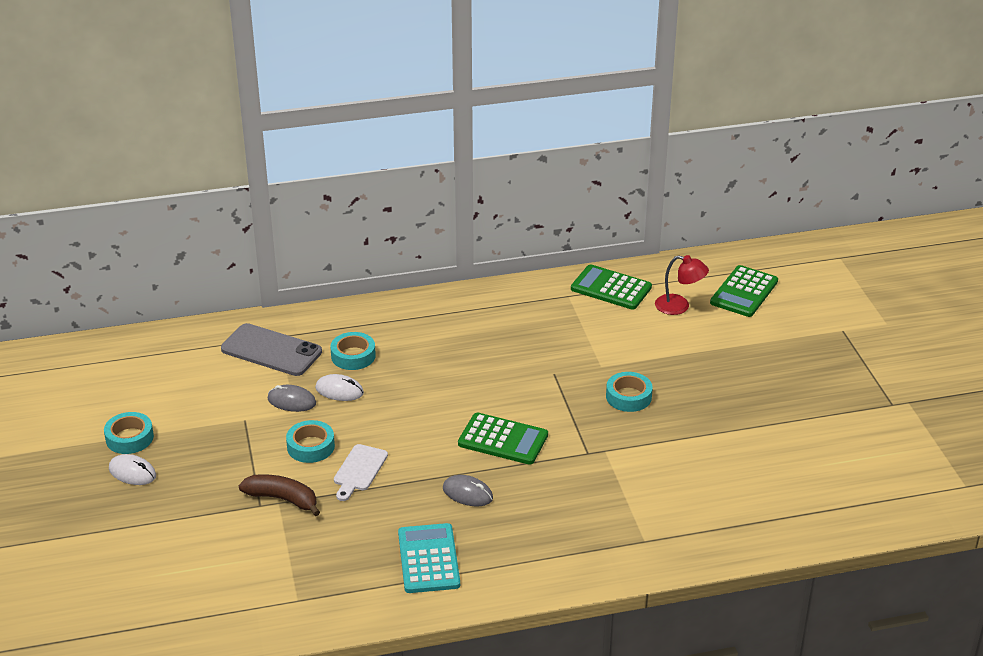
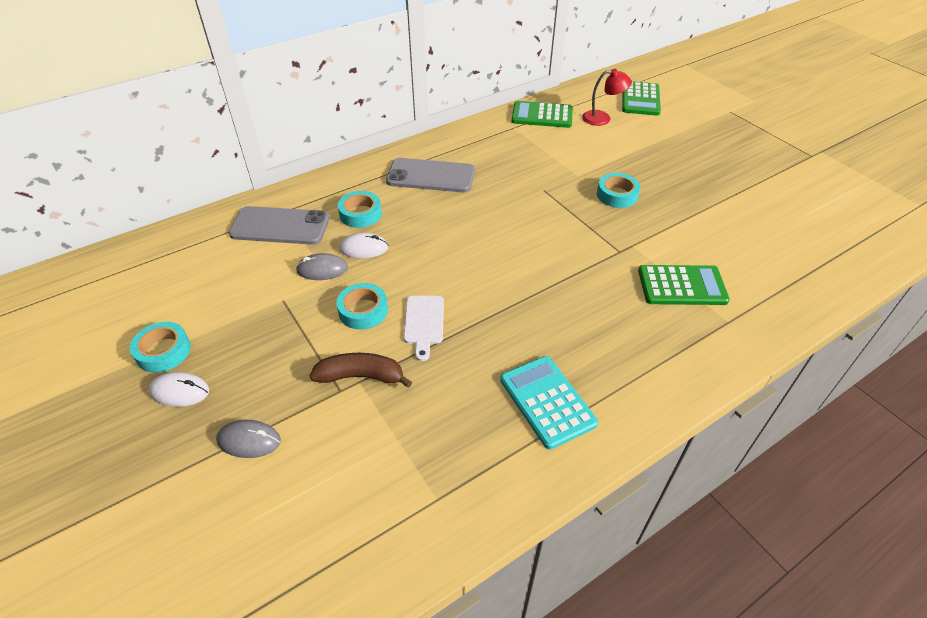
camera: 20 degrees left, 10 degrees up
(445, 332) = (431, 176): none -> grey phone
(467, 493) = (541, 318): grey mouse -> grey mouse (249, 440)
(503, 440) = (539, 258): green calculator -> green calculator (682, 286)

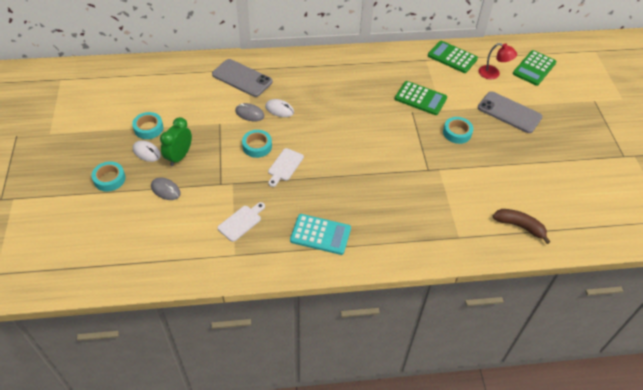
camera: 25 degrees right, 5 degrees up
(243, 375) = (179, 157): none -> green clock
(360, 214) = (290, 87): turquoise tape -> turquoise tape (109, 179)
(361, 376) = (235, 181): brown banana -> brown banana (520, 226)
(412, 437) = (241, 222): none -> white cutting board
(431, 176) = (348, 77): grey phone -> grey phone (509, 112)
(547, 401) = (320, 234): turquoise calculator -> turquoise calculator turned 105 degrees clockwise
(682, 286) = (449, 205): green calculator -> green calculator (420, 98)

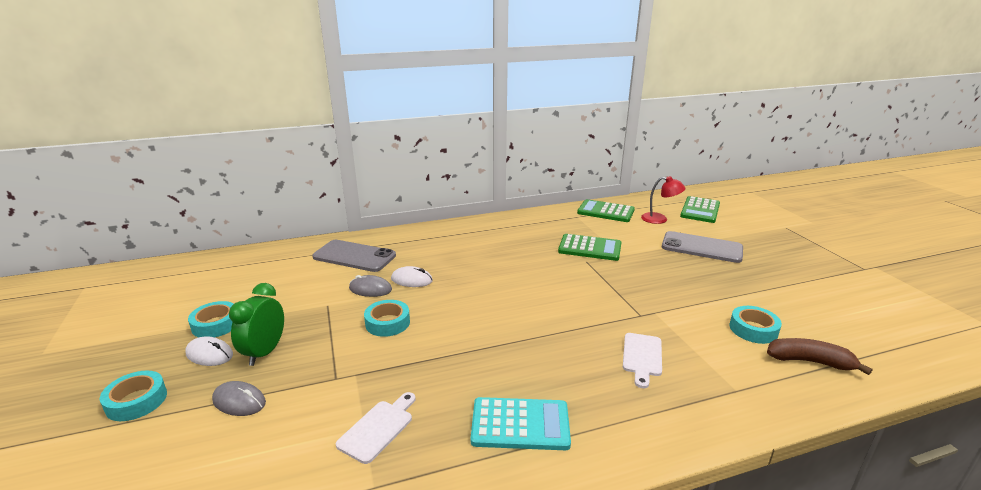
camera: 10 degrees left, 25 degrees down
(284, 166) = (435, 340): white cutting board -> white cutting board (642, 357)
(457, 133) = (653, 273): turquoise tape -> turquoise tape (753, 329)

